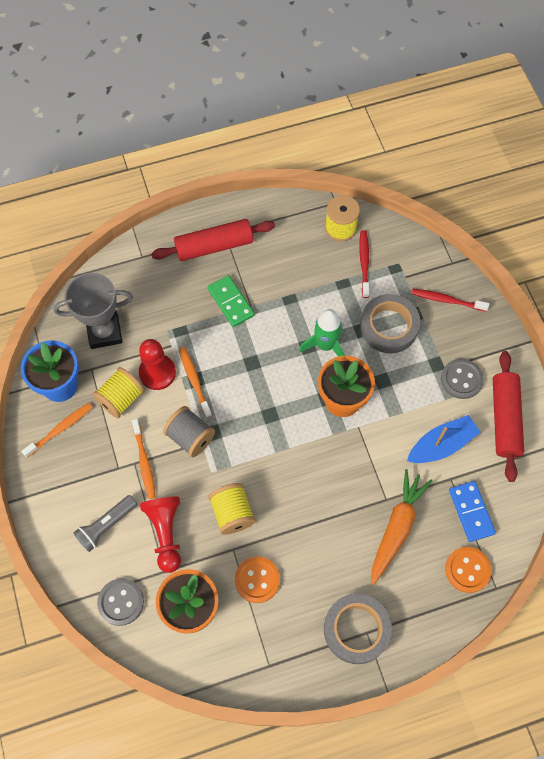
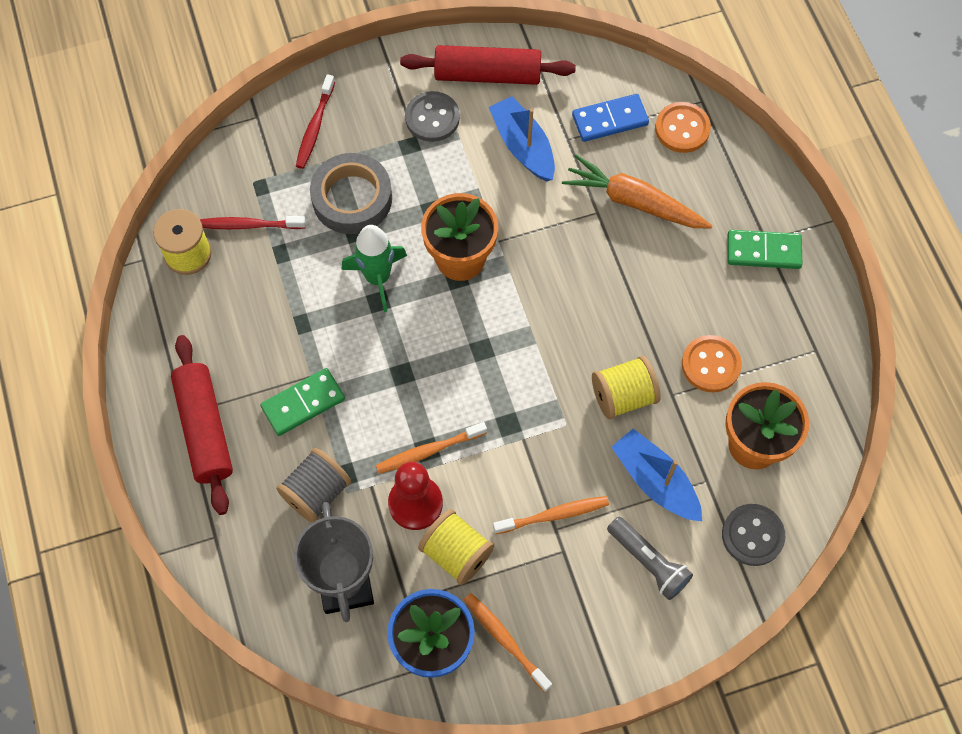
camera: 90 degrees left, 0 degrees up
(166, 533) = (655, 481): red pawn -> blue boat
(190, 437) = (515, 454): grey spool -> grey spool (316, 492)
(356, 629) = (763, 251): grey tape -> green domino

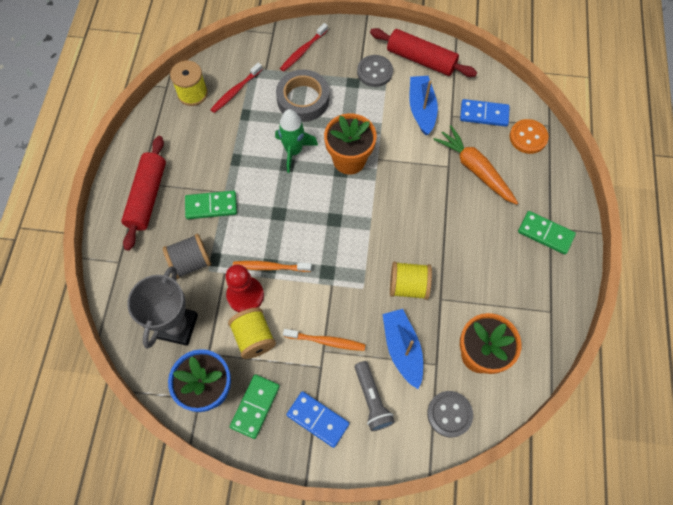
camera: 25 degrees right, 0 degrees up
(249, 225) = (235, 91): red toothbrush -> red toothbrush turned 75 degrees counterclockwise
(505, 640) = (255, 406): orange toothbrush -> green domino
(593, 619) = (317, 419): none -> blue domino
(710, 365) = (475, 291): orange button -> none

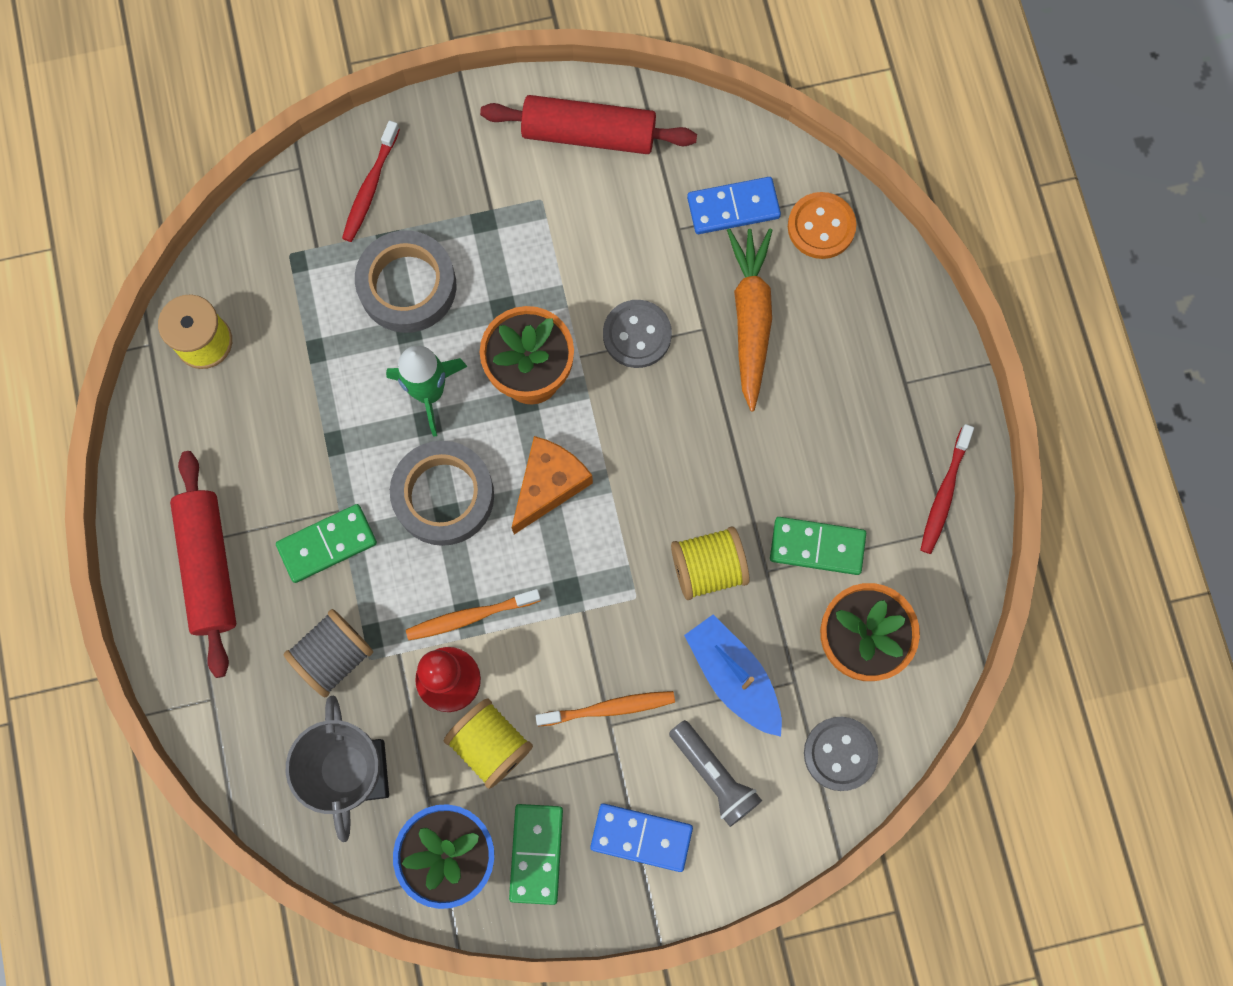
camera: 20 degrees left, 10 degrees up
(235, 91) = (280, 311): red toothbrush -> red toothbrush (944, 494)
(281, 202) = (443, 496): none -> grey tape
(338, 215) = (549, 485): none -> orange cheese
(374, 72) = (515, 187): grey button -> grey button (637, 335)
(421, 109) = (622, 234): blue boat -> none
(475, 169) = (750, 319): orange carrot -> orange carrot turned 60 degrees clockwise
(545, 234) = (900, 397): green domino -> green domino (817, 547)

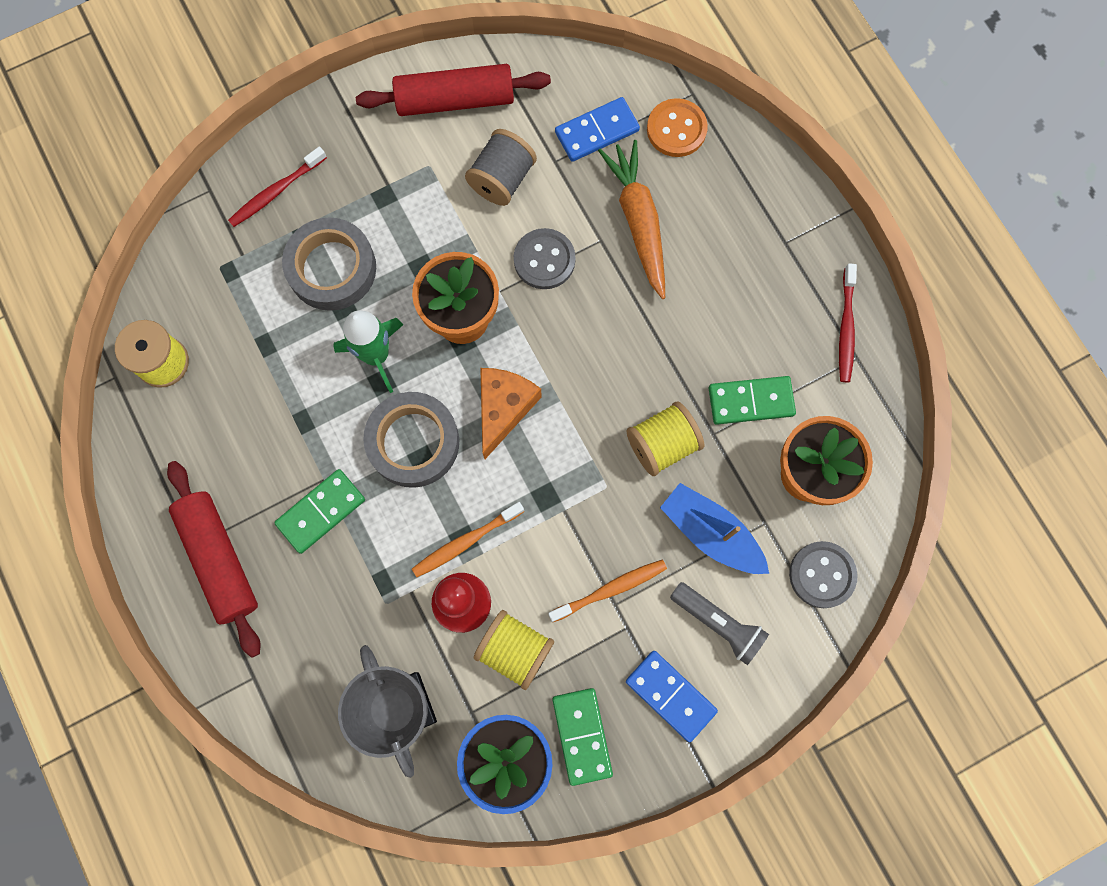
camera: 15 degrees left, 0 degrees up
(334, 656) = (353, 609): grey spool -> grey spool (502, 179)
(370, 187) = (276, 192): red toothbrush -> red toothbrush turned 45 degrees clockwise
(641, 837) = (670, 696): blue domino -> blue domino turned 45 degrees clockwise

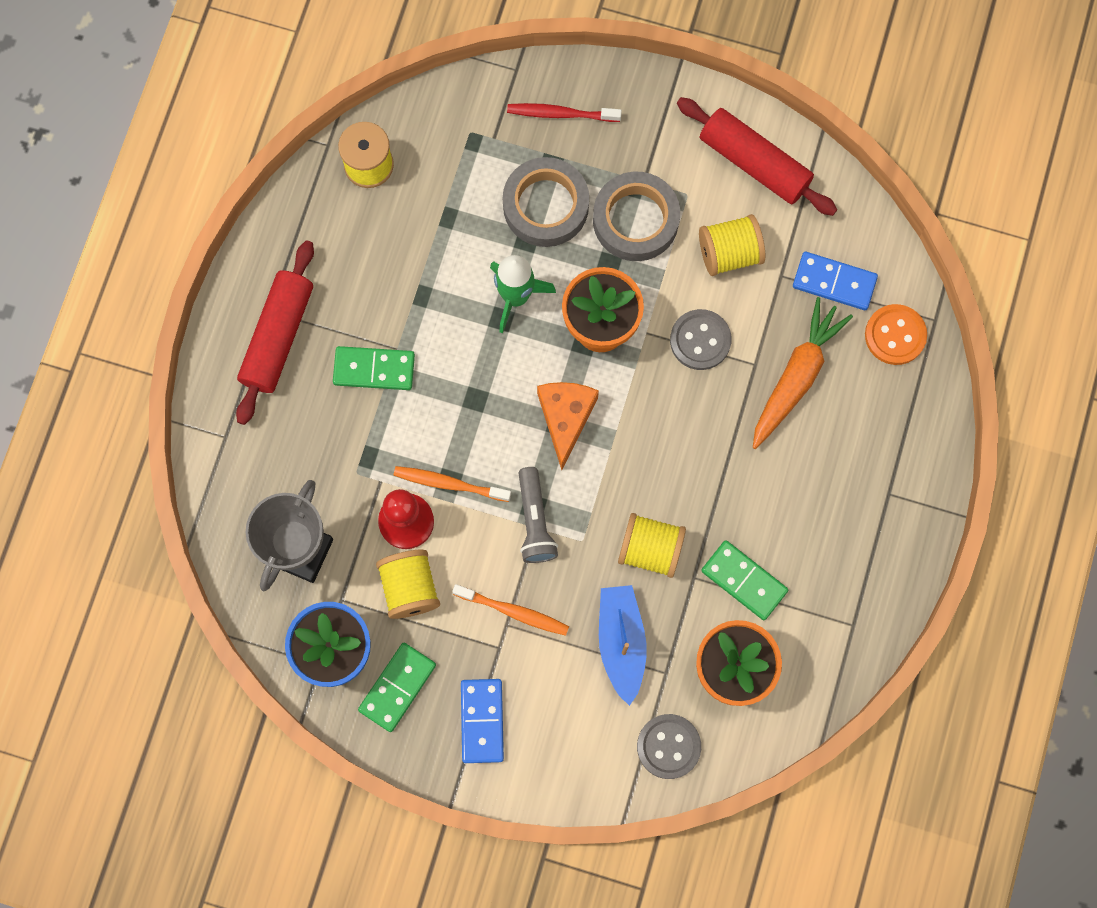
camera: 45 degrees right, 0 degrees up
(413, 442) = (481, 381): grey tape -> grey tape (635, 220)
(502, 179) = (729, 253): grey spool -> yellow spool
(504, 409) = (566, 418): orange cheese -> orange cheese turned 60 degrees counterclockwise
(718, 623) = (563, 707): grey flashlight -> grey flashlight (535, 521)
(846, 328) = (868, 596): red toothbrush -> none

